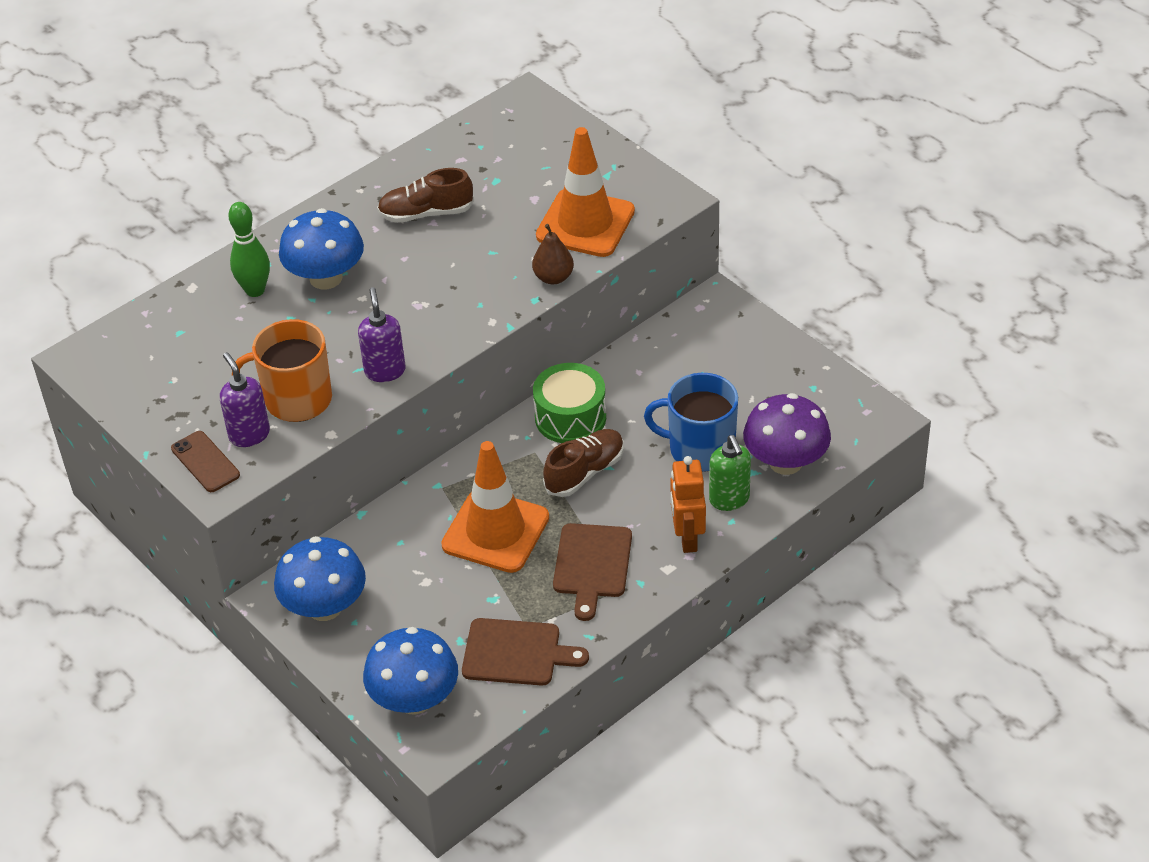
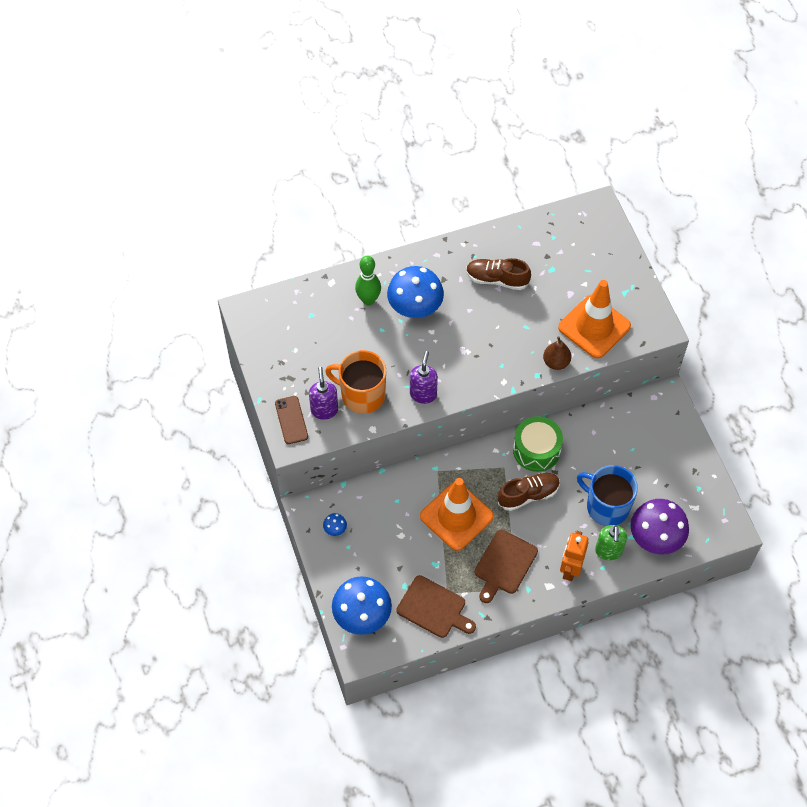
camera: 20 degrees right, 15 degrees up
(325, 607) = (335, 529): blue mushroom -> blue mushroom, size x0.41

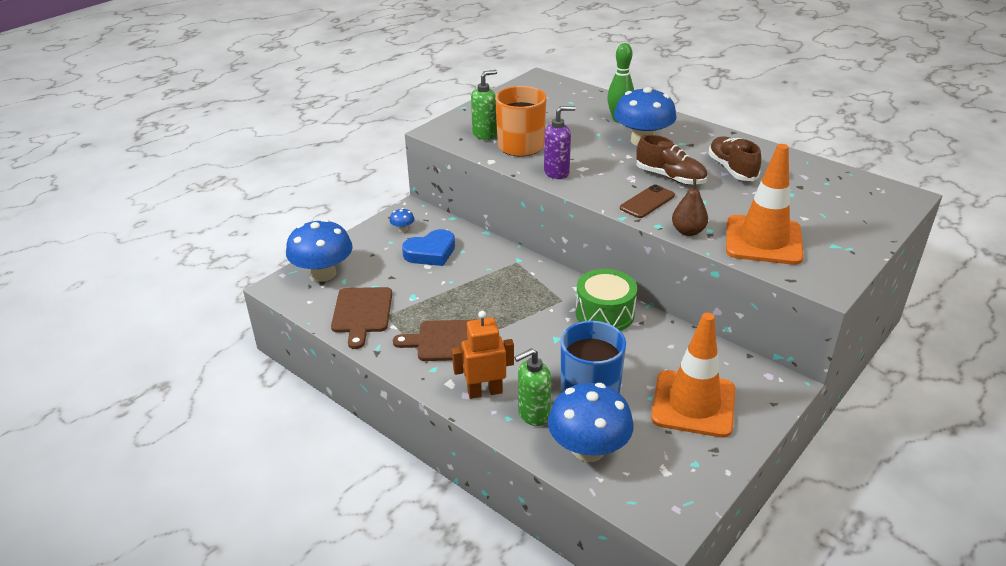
camera: 60 degrees right, 25 degrees down
(291, 420) = (459, 124): brown phone -> brown phone (647, 202)
(324, 410) = (485, 134): purple soap dispenser -> green soap dispenser
(384, 524) = (431, 252): none -> blue heart
(456, 516) = (477, 290): orange traffic cone -> orange traffic cone (693, 404)
(528, 495) = (546, 327): brown shoe -> brown shoe (670, 177)
(655, 537) = (588, 449): purple mushroom -> blue mushroom

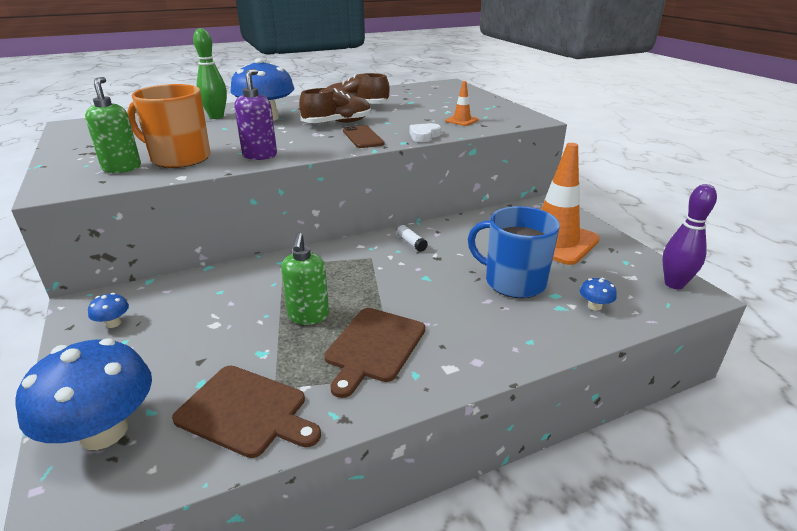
camera: 65 degrees left, 5 degrees down
(431, 252) = (193, 314): blue heart -> none
(485, 392) = (480, 345): orange robot -> none
(533, 414) = (532, 323): green soap dispenser -> green soap dispenser (308, 316)
(588, 449) = (594, 306): blue mushroom -> blue mushroom, size x0.41
(604, 314) = (411, 243): green drum -> white glue stick
(676, 505) = (674, 284): none -> purple bowling pin
(688, 231) = (424, 136): brown pear -> white heart
(763, 240) = (462, 120): orange traffic cone -> orange traffic cone, size x0.43

